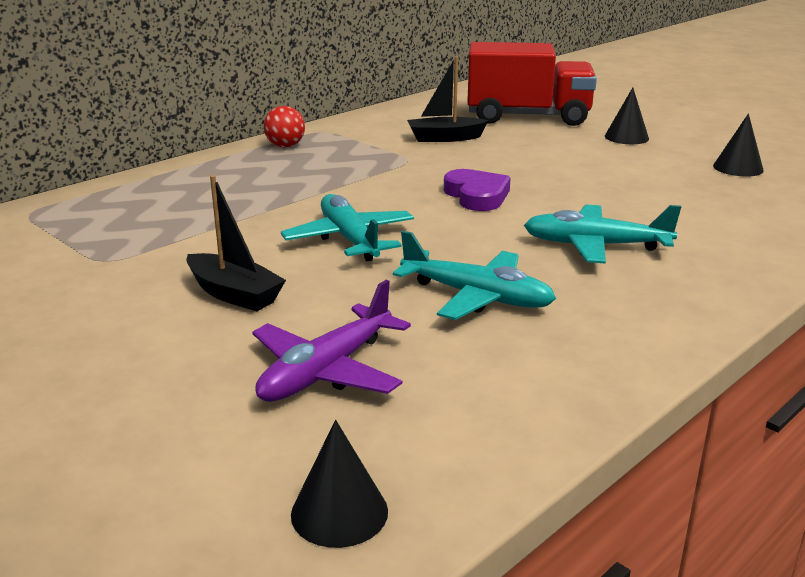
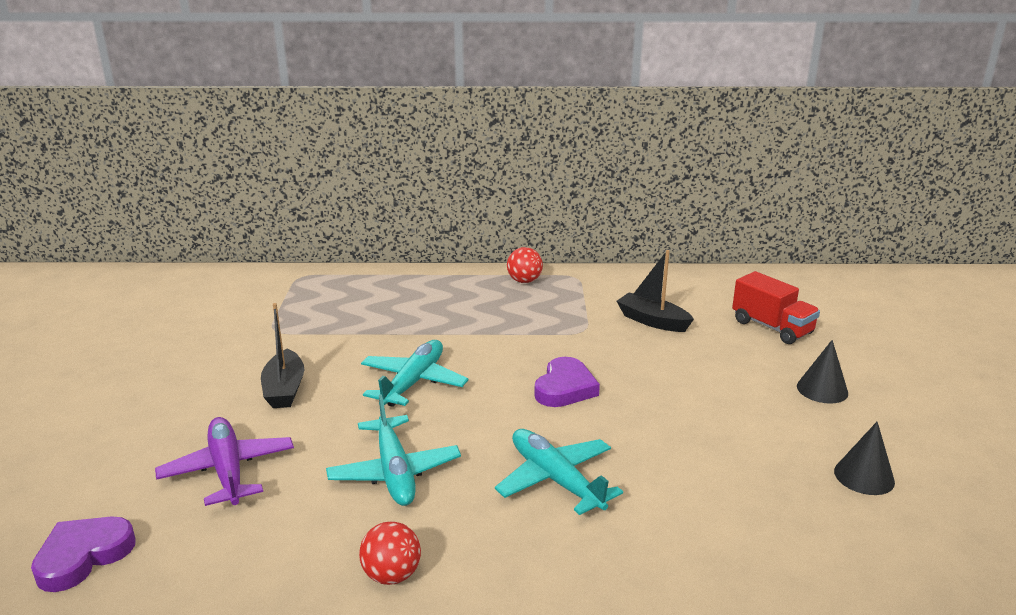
camera: 45 degrees right, 0 degrees up
(326, 371) = (228, 470): purple plane -> purple plane turned 75 degrees clockwise
(339, 512) = (83, 556): black cone -> purple heart
(527, 117) = (772, 327): red truck -> red truck, size x0.60
(628, 352) = (392, 575): none -> red ball

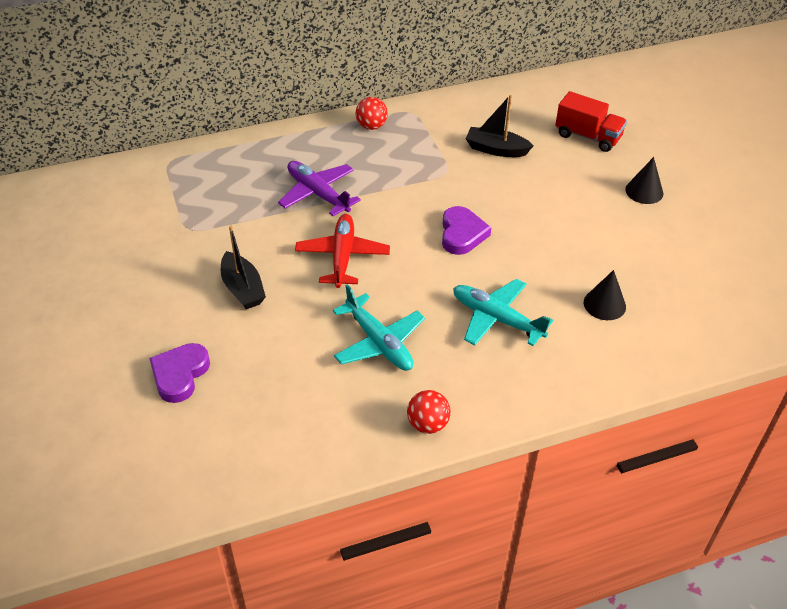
camera: 20 degrees left, 20 degrees up
(83, 556) = (198, 473): purple heart -> purple heart (180, 375)
(228, 470) = (252, 374): purple plane -> purple plane (318, 193)
(413, 382) = (343, 256): turquoise plane -> red plane
(864, 476) = (695, 262): black cone -> black cone (604, 304)

